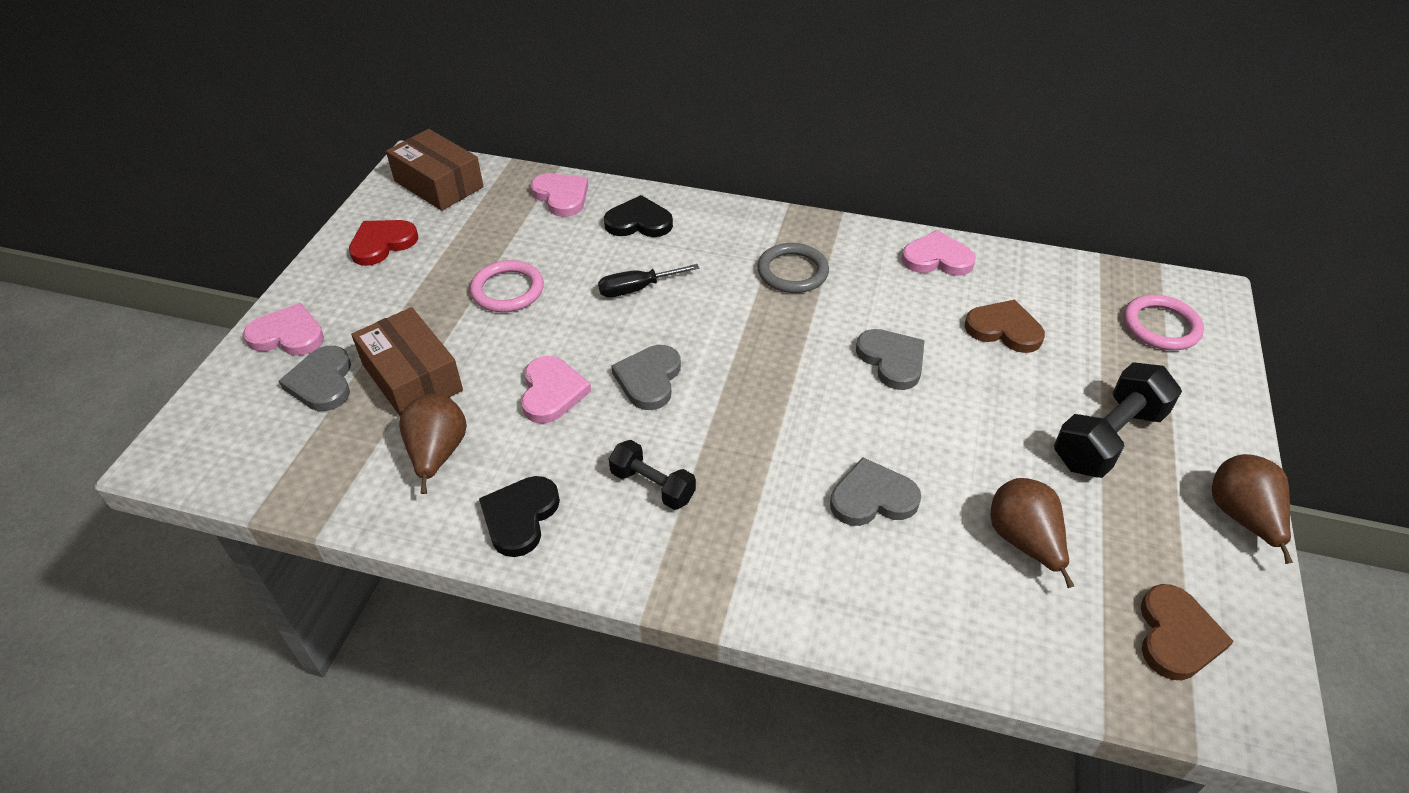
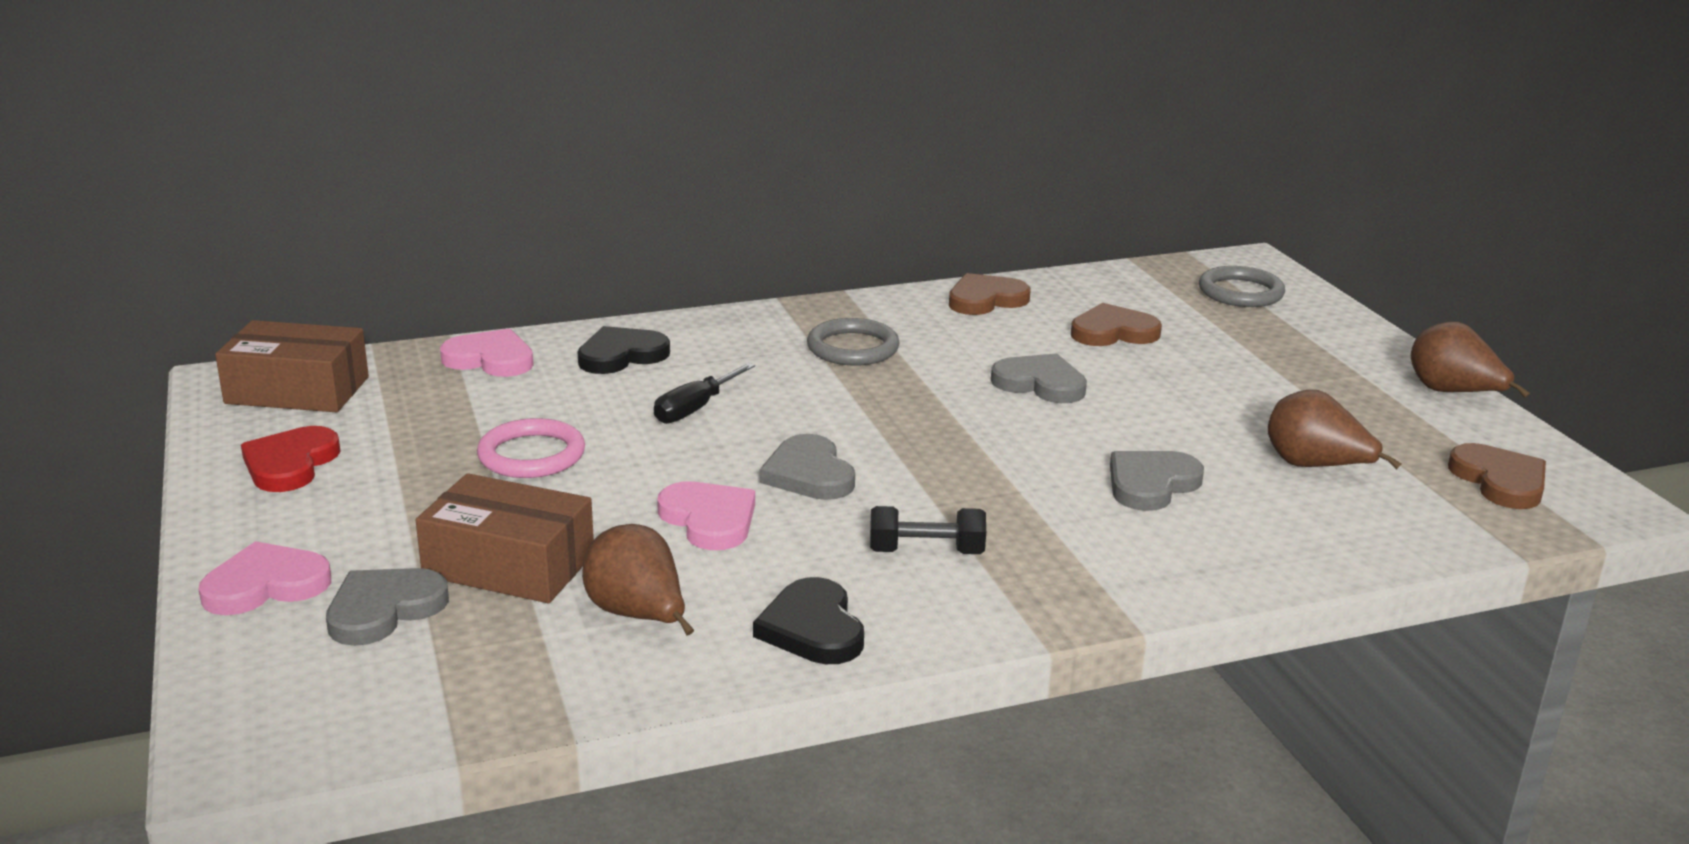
camera: 35 degrees left, 20 degrees down
(322, 382) = (384, 609): grey heart -> grey heart turned 90 degrees clockwise
(937, 258) = (985, 299): pink heart -> brown heart
(1108, 438) = (1293, 377): black dumbbell -> none
(1161, 326) = (1240, 292): pink ring -> grey ring

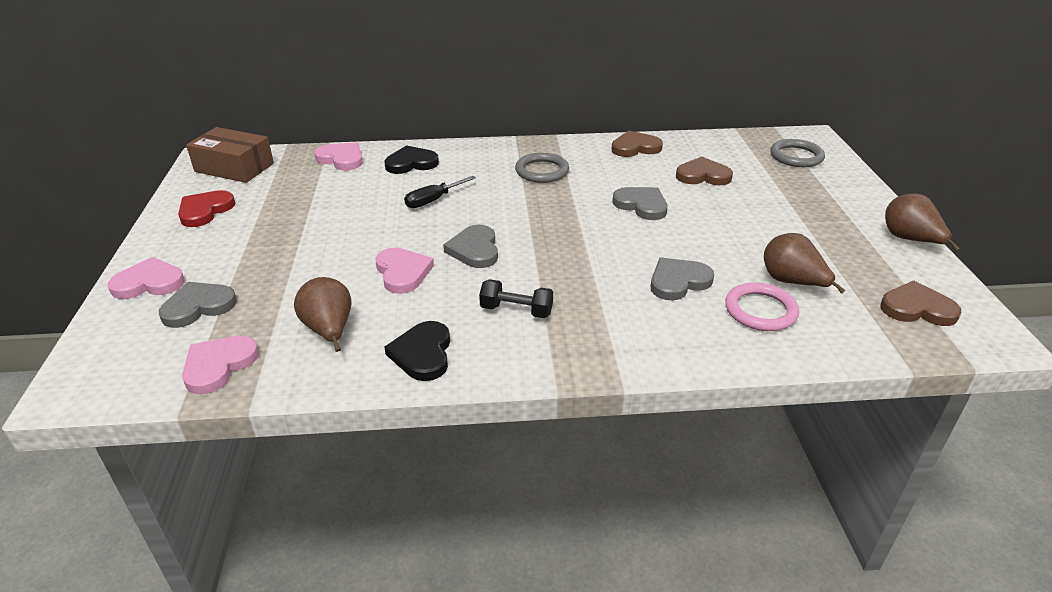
camera: 15 degrees right, 10 degrees up
(481, 688) = (219, 365): none -> pink heart
(509, 565) = (279, 287): brown box -> none
(531, 455) = (330, 219): pink ring -> pink ring (760, 310)
(1500, 481) = (917, 308): brown heart -> brown heart turned 75 degrees counterclockwise

